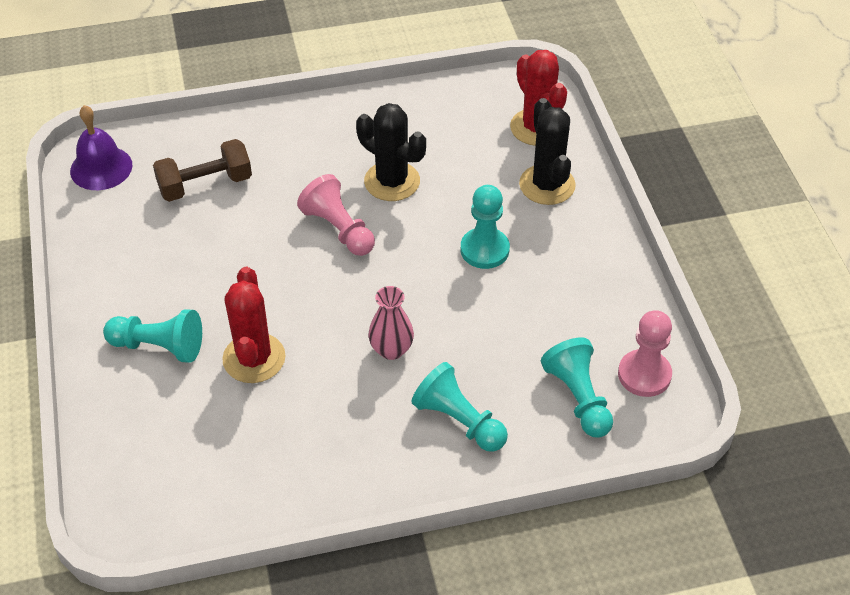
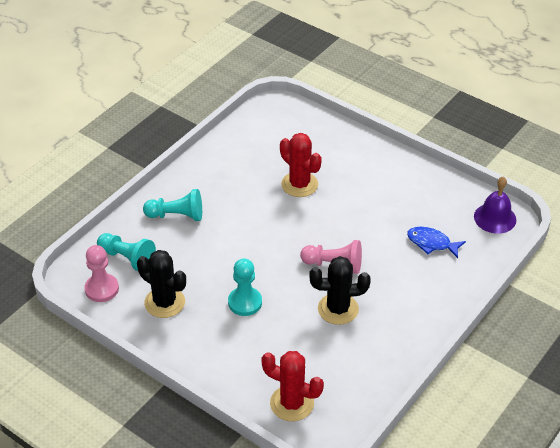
camera: 140 degrees right, 5 degrees down
(159, 346) = (347, 164): turquoise pawn -> none
(205, 185) = (431, 243): brown dumbbell -> blue fish
(391, 349) = (240, 225): pink vase -> none
(547, 185) = (247, 365): black cactus -> black cactus (164, 302)

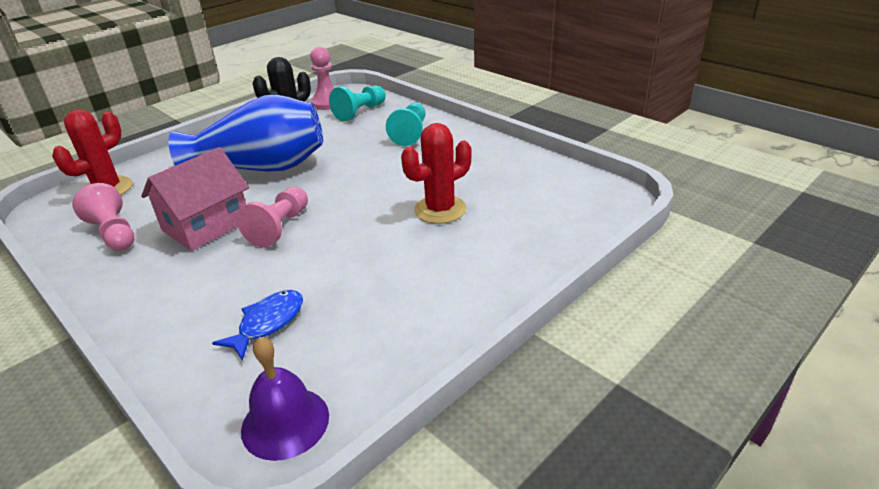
camera: 100 degrees right, 10 degrees down
(245, 302) = (261, 168): turquoise pawn -> blue vase
(338, 309) = (206, 225): black cactus -> pink house
(358, 364) = (114, 233): none -> pink pawn

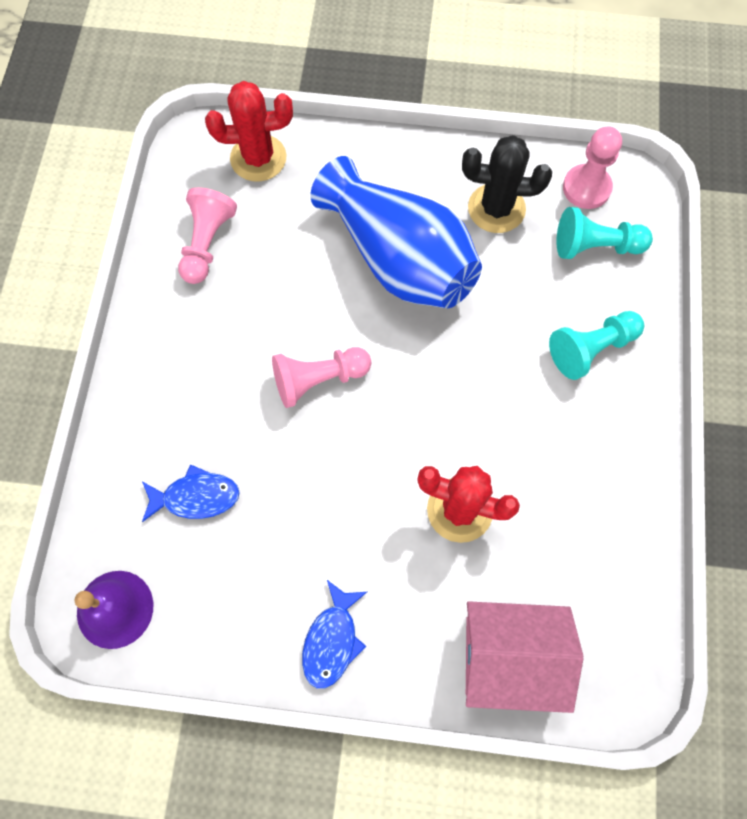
camera: 50 degrees right, 35 degrees up
(206, 225) = (274, 310): pink house -> pink house (510, 657)
(460, 301) = (332, 640): none -> blue fish

